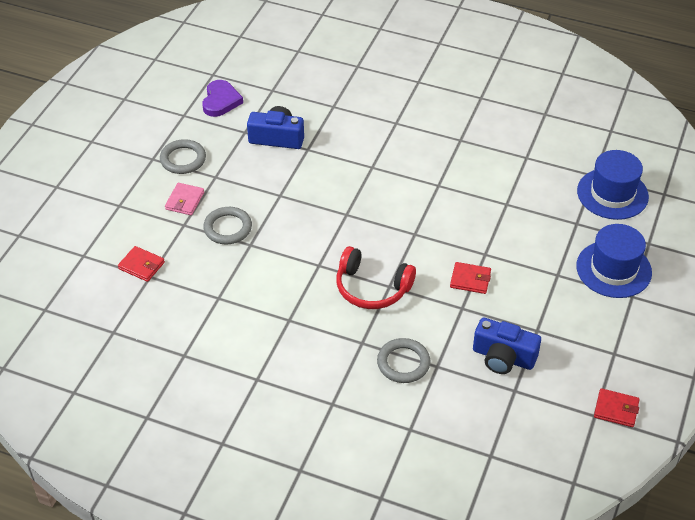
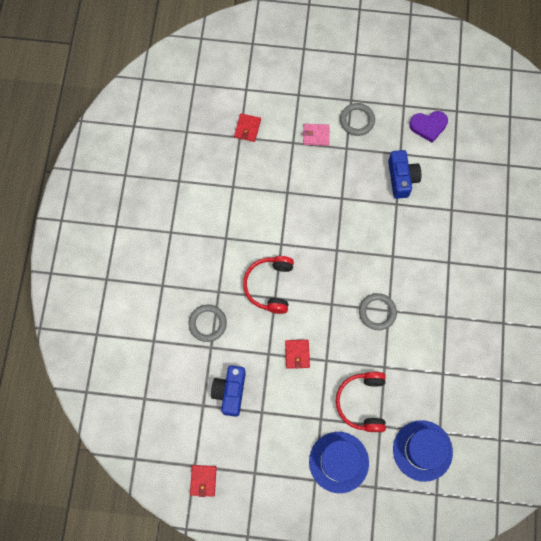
camera: 75 degrees right, 25 degrees up
(228, 228) = (298, 172): grey ring -> grey ring (377, 312)
(545, 233) = (362, 402): none -> red headphones

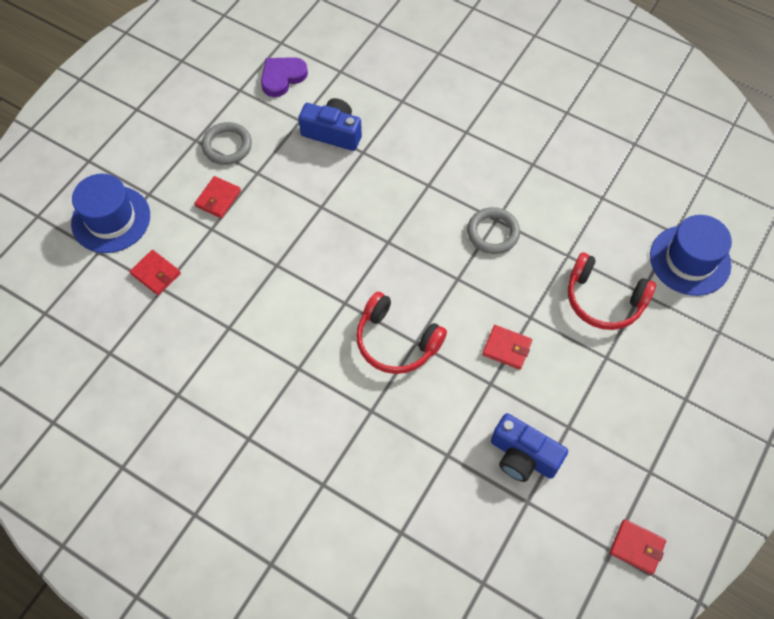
camera: 65 degrees left, 10 degrees down
(207, 323) = (411, 445): grey ring -> none
(316, 135) = (218, 199): pink wallet -> red wallet
(338, 462) = (671, 360): blue hat -> blue hat (111, 219)
(428, 126) = (282, 77): purple heart -> purple heart turned 150 degrees counterclockwise

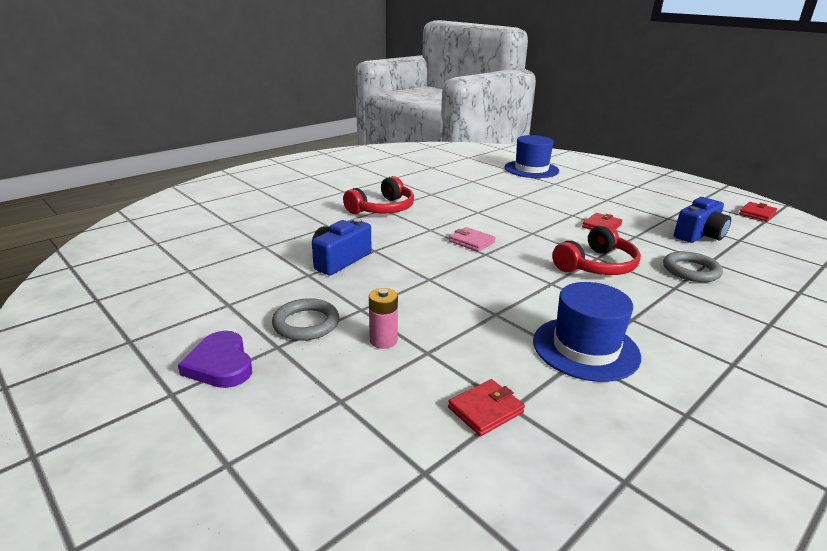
camera: 75 degrees left, 35 degrees down
(111, 219) = (366, 448): blue hat -> blue hat (585, 348)
(218, 199) = (383, 340): red wallet -> pink battery
(282, 77) = (239, 276): purple heart -> purple heart (220, 364)
(411, 226) = (471, 242): none -> pink wallet
(493, 233) = (490, 214): grey ring -> grey ring (691, 270)
(603, 300) = (559, 193): red headphones -> red headphones (382, 209)

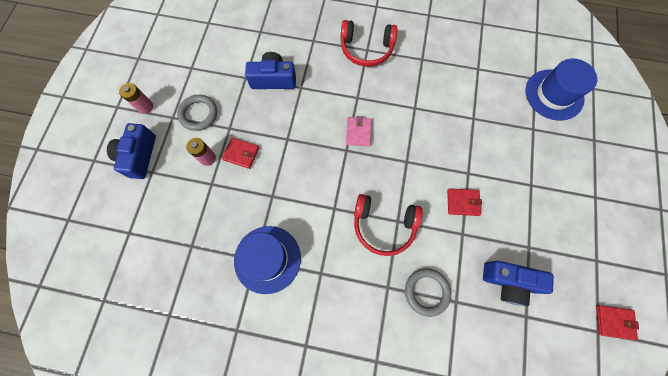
camera: 55 degrees right, 45 degrees up
(220, 364) = (145, 107): purple heart -> pink battery
(294, 403) = (139, 156): none -> blue camera
(485, 410) = (182, 235): red wallet -> red wallet (241, 154)

